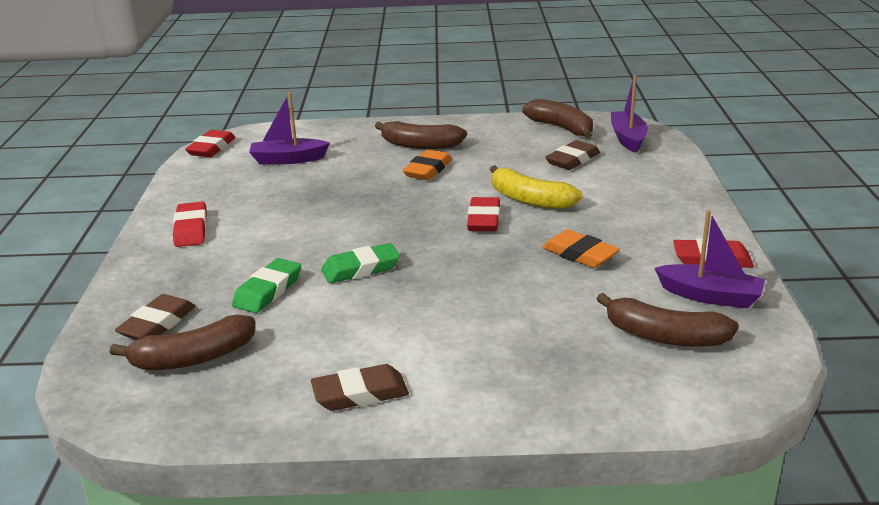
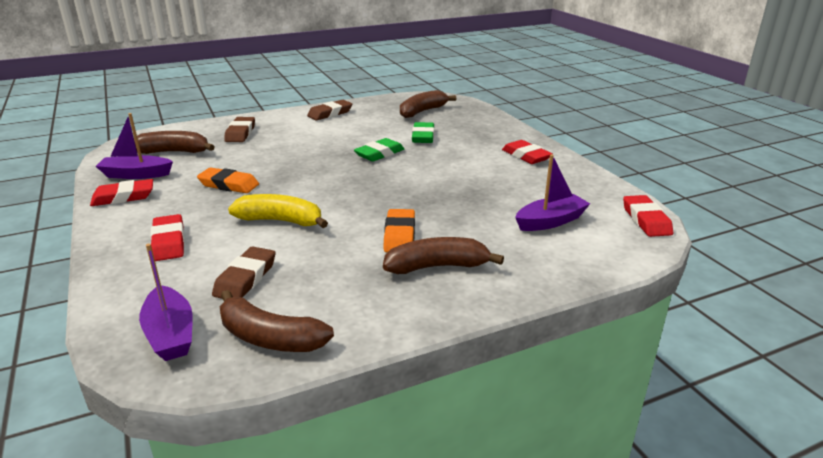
camera: 155 degrees right, 0 degrees up
(157, 324) = (460, 118): brown eraser -> brown eraser (240, 133)
(483, 219) = (314, 197): red eraser -> red eraser (169, 242)

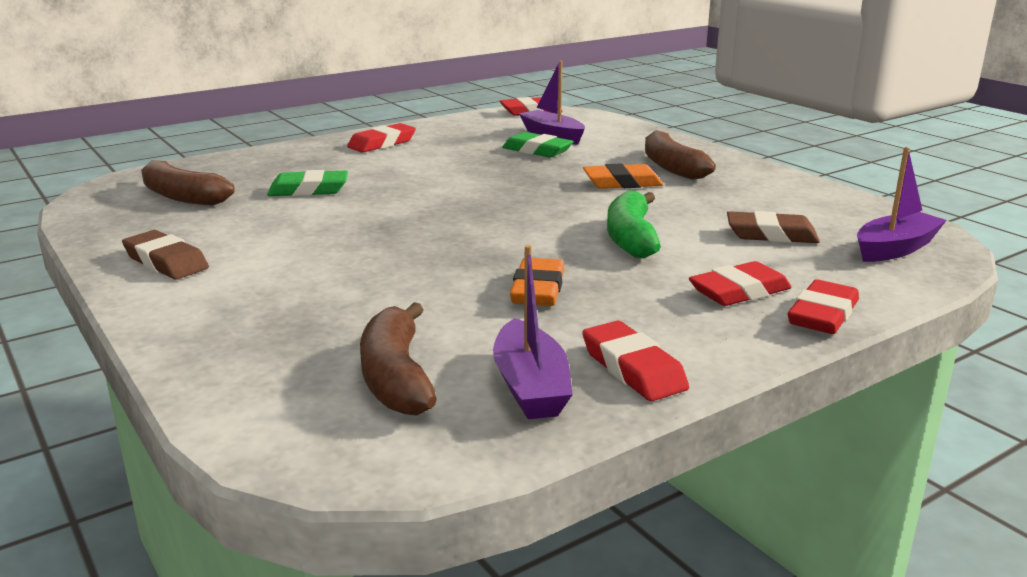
camera: 100 degrees left, 5 degrees down
(111, 263) = (822, 315): none -> red eraser
(240, 133) = (276, 328): brown eraser -> none
(269, 337) = (846, 211): brown banana -> none
(281, 221) = (631, 238): yellow banana -> green banana
(379, 154) = (383, 209): green eraser -> green eraser (537, 151)

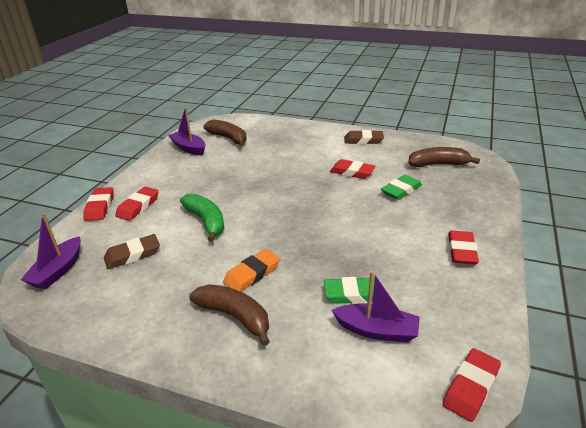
camera: 145 degrees right, 10 degrees up
(537, 289) = (220, 178): orange eraser -> none
(633, 368) = (162, 162): red eraser -> red eraser (352, 172)

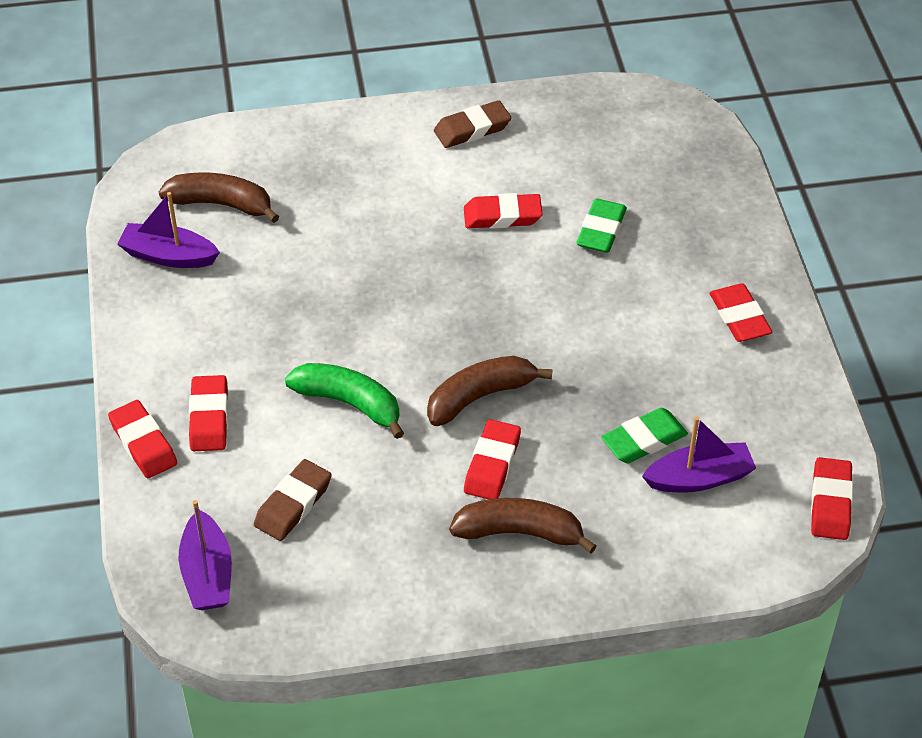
camera: 30 degrees left, 15 degrees up
(252, 274) = (492, 464): orange eraser -> red eraser
(438, 164) = (627, 150): brown banana -> brown banana (480, 397)

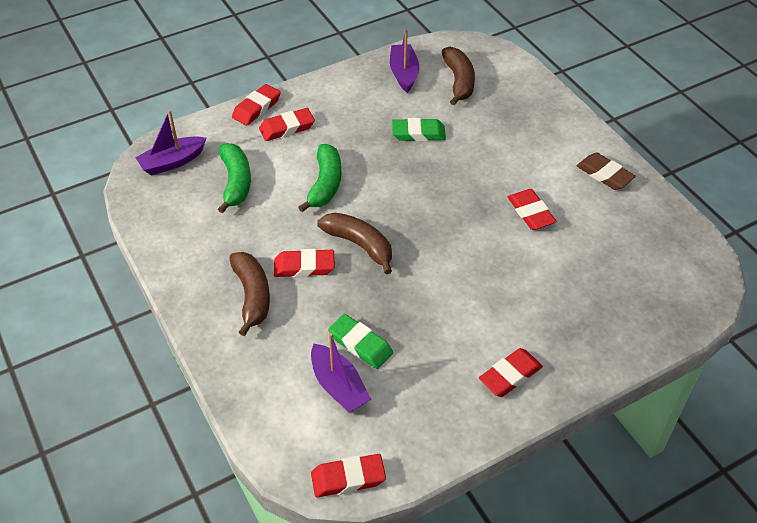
camera: 70 degrees right, 0 degrees up
(293, 504) = (236, 182): brown eraser -> green banana
(601, 230) = (550, 270): green eraser -> green eraser (418, 133)

